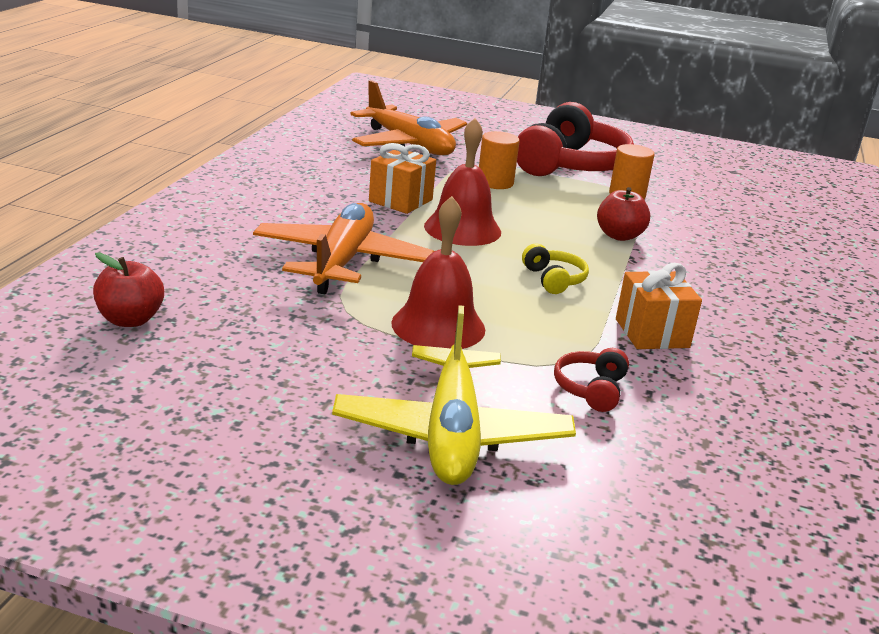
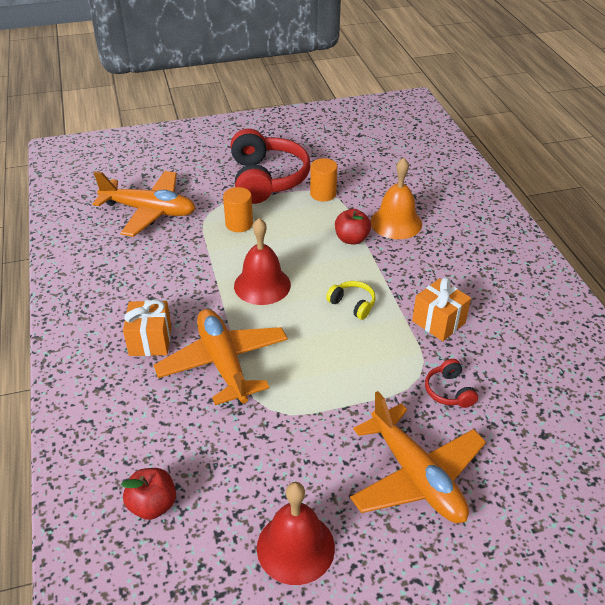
camera: 30 degrees left, 15 degrees up
(400, 200) = (200, 277): orange gift -> orange gift (150, 341)
(438, 326) = (330, 388): red bell -> red bell (295, 547)
(452, 433) = (416, 476): yellow plane -> orange plane
(696, 244) = (396, 223): none -> orange bell

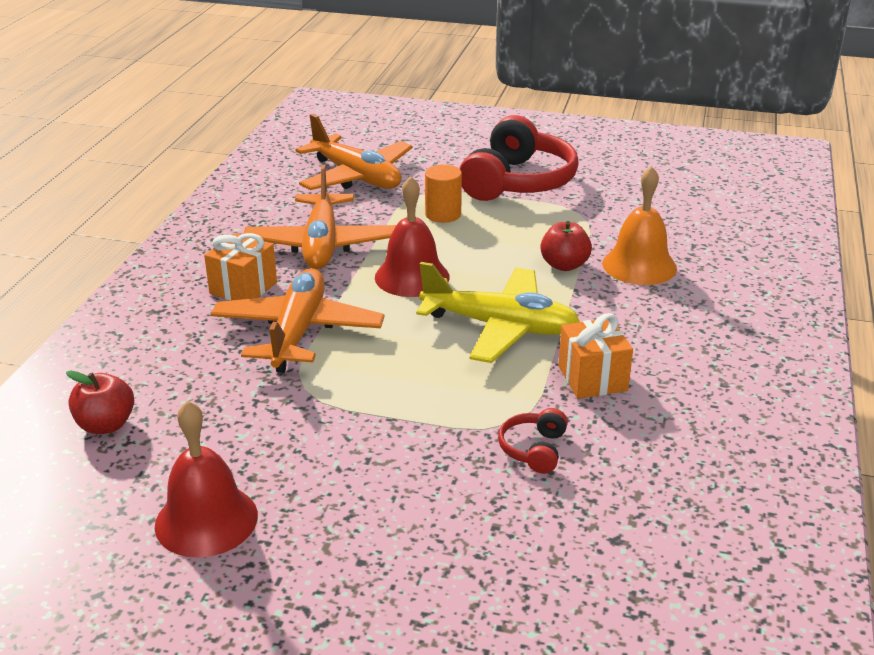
camera: 30 degrees right, 10 degrees down
(323, 194) = (573, 213): orange cylinder -> none
(352, 304) = (500, 327): yellow headphones -> yellow plane
(416, 476) = (407, 513): orange plane -> orange plane (321, 245)

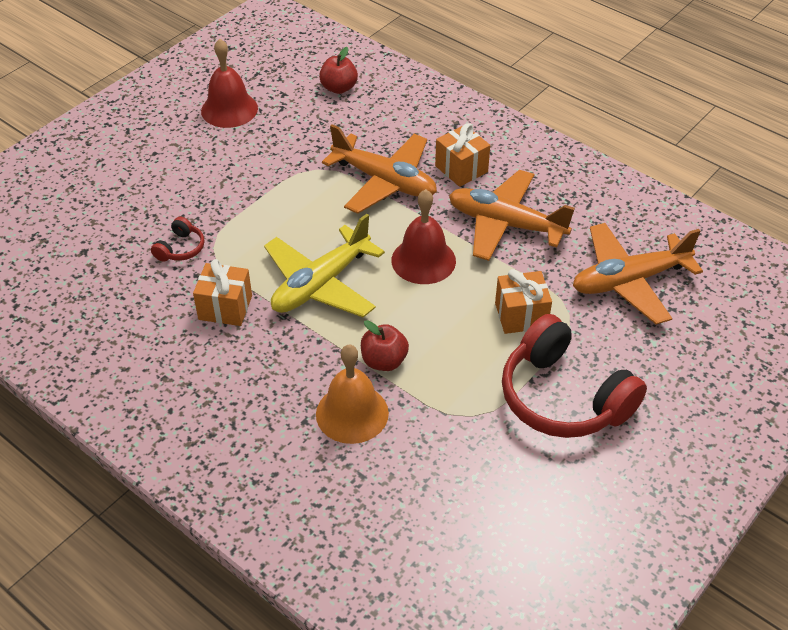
camera: 115 degrees right, 15 degrees up
(443, 214) = (521, 315): orange cylinder -> orange gift
(534, 449) = (180, 248): red headphones -> red headphones turned 75 degrees clockwise

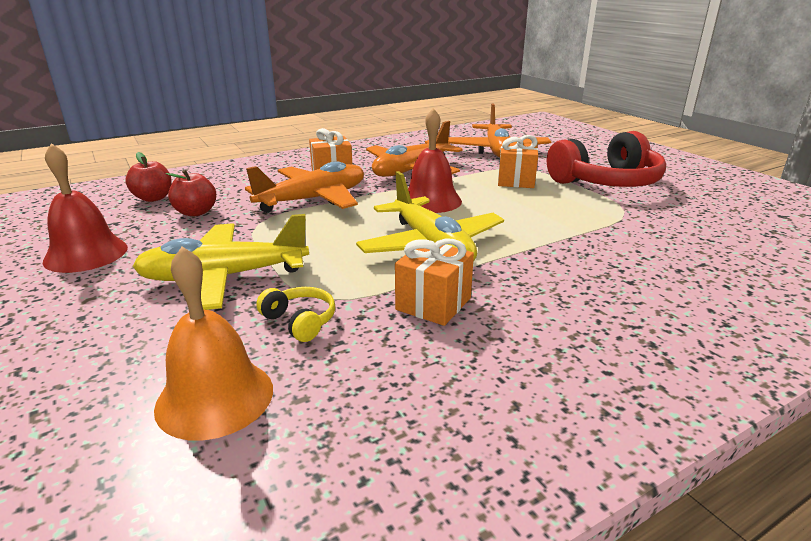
camera: 70 degrees left, 20 degrees down
(180, 248) = (300, 321): red headphones -> yellow headphones
(223, 190) = (224, 277): none -> yellow plane
(352, 413) = (619, 256): orange bell -> orange bell (215, 397)
(384, 361) = (551, 233): red apple -> red apple (196, 212)

